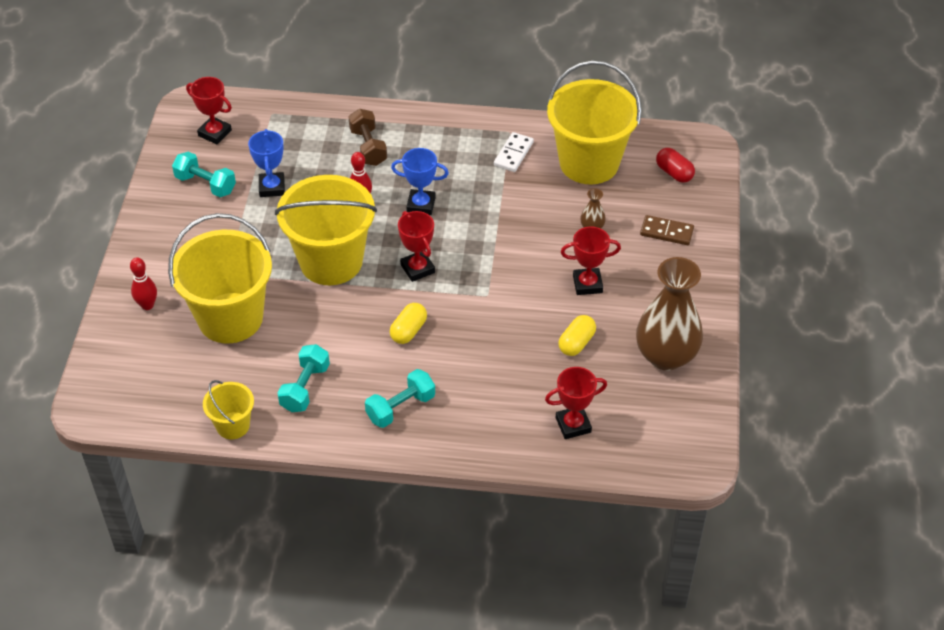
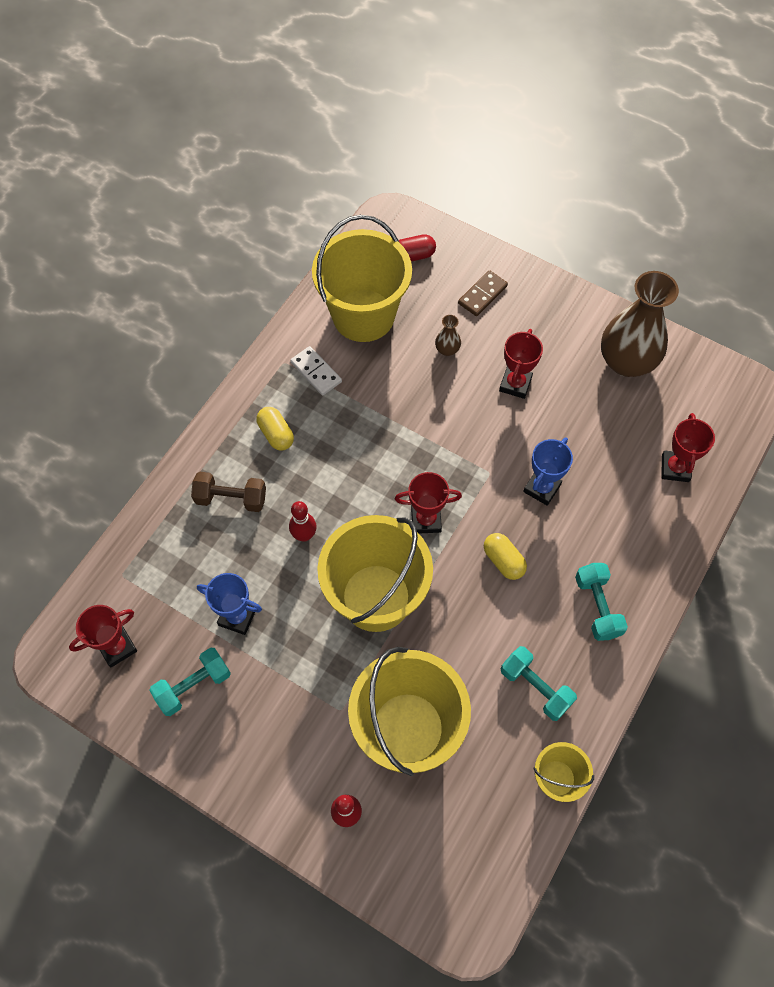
camera: 65 degrees left, 15 degrees up
(421, 205) = (341, 482): blue trophy -> blue trophy (542, 488)
(576, 343) = (581, 424): yellow capsule -> yellow capsule (276, 434)

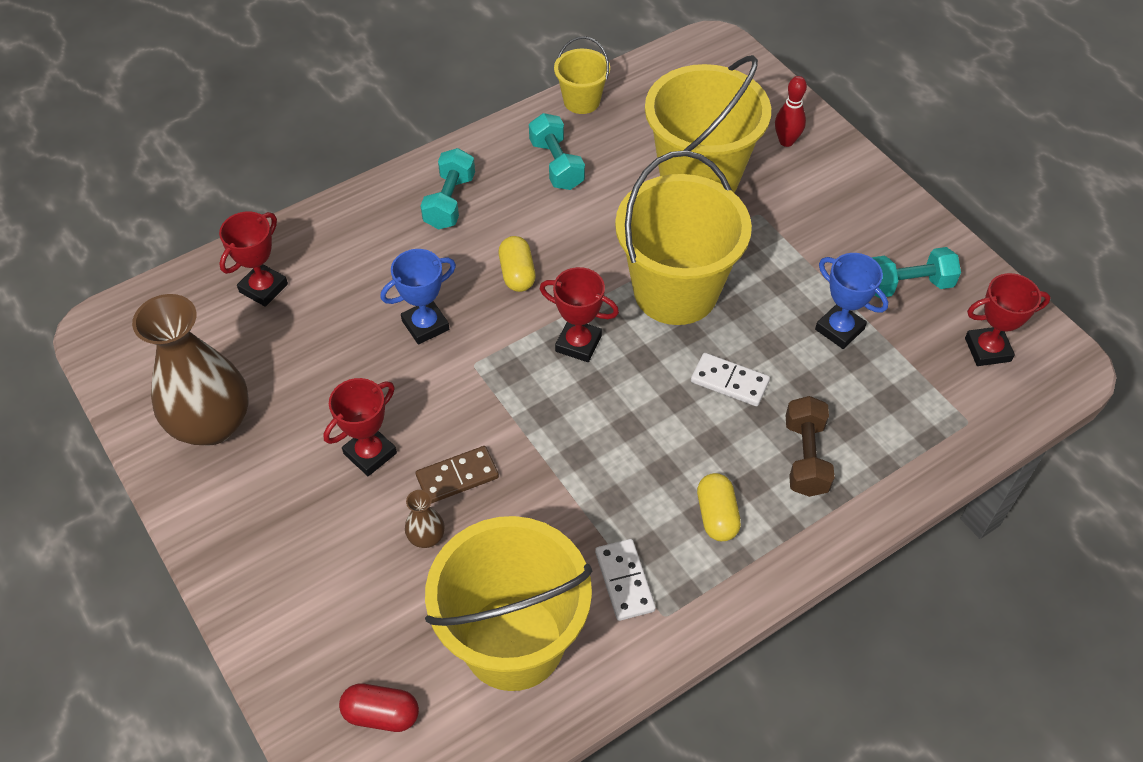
camera: 155 degrees left, 10 degrees down
(231, 498) = (805, 457): brown dumbbell -> brown dumbbell turned 60 degrees clockwise
(304, 535) = (729, 381): red bowling pin -> white domino
(482, 295) = (323, 599): brown domino -> brown domino (457, 476)

